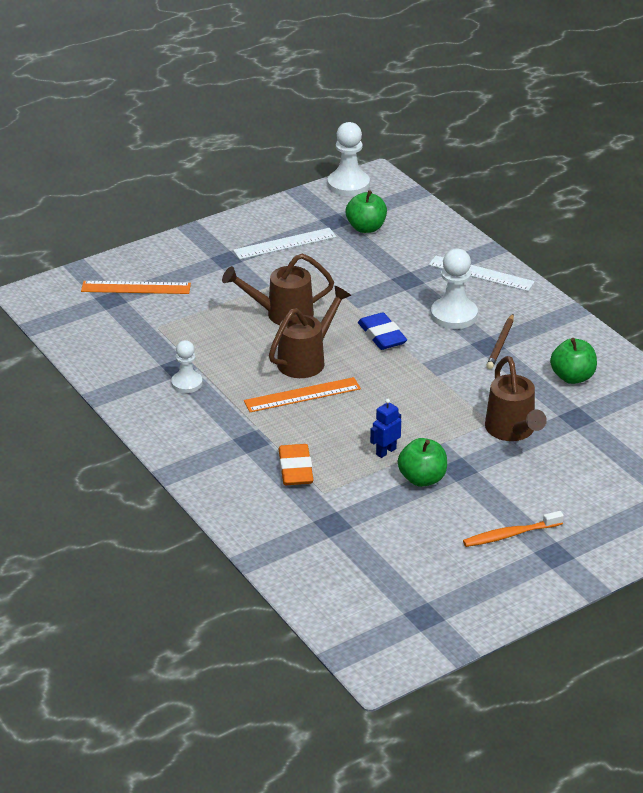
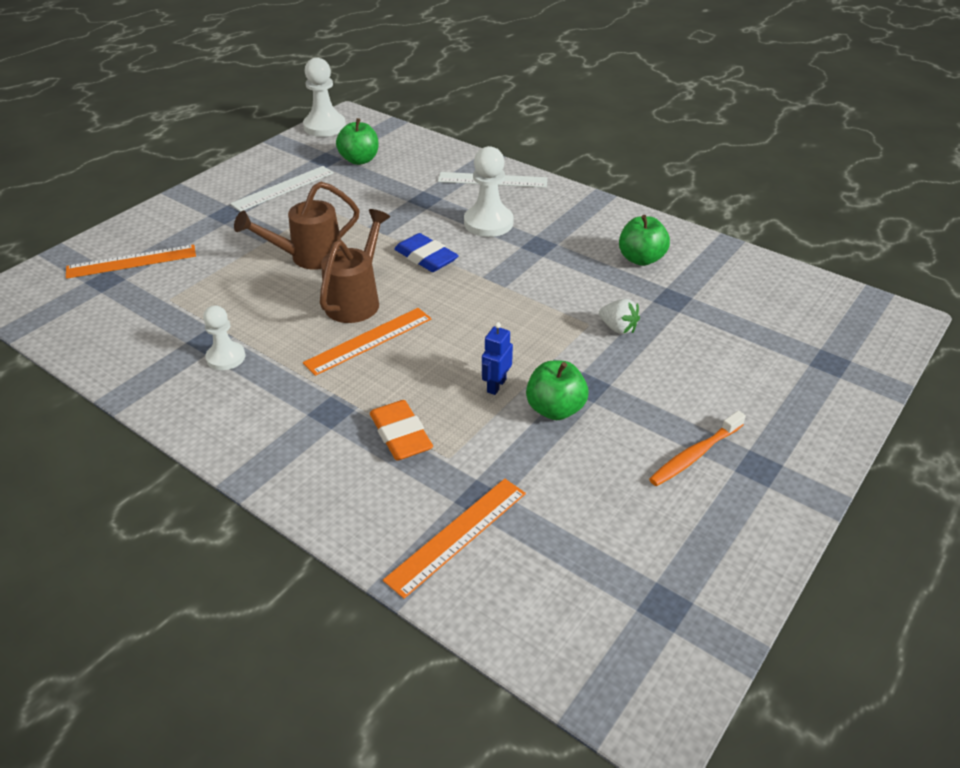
camera: 20 degrees left, 5 degrees up
(305, 541) = (457, 535): none -> orange ruler
(500, 344) = (550, 241): brown pencil -> none
(512, 430) = (618, 328): brown watering can -> white strawberry

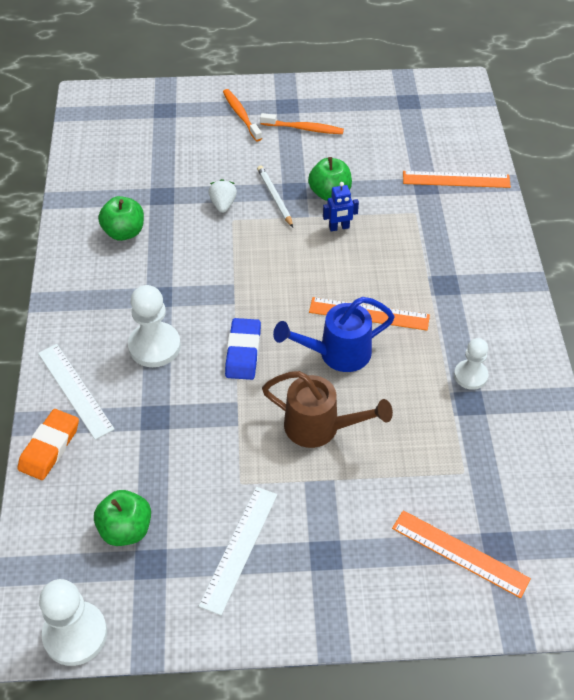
camera: 130 degrees left, 10 degrees up
(283, 188) = (239, 548): white ruler -> white ruler turned 75 degrees counterclockwise
(356, 300) = (337, 353): brown watering can -> blue watering can
(401, 435) = (424, 241): orange eraser -> orange eraser (49, 447)
(592, 366) = (275, 197): none -> white pencil
(770, 416) = (241, 115): none -> orange toothbrush

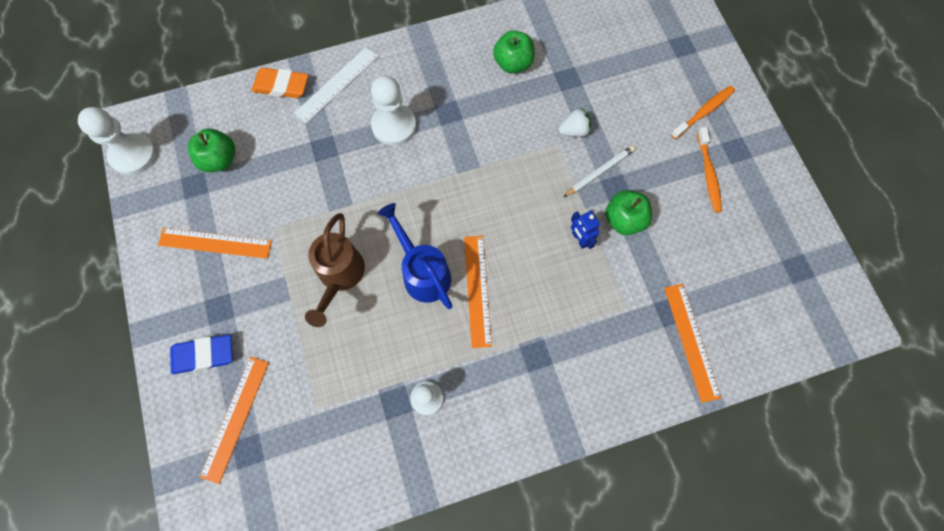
camera: 75 degrees right, 20 degrees up
(239, 548) = (215, 243): white ruler -> orange ruler
(243, 352) = (405, 195): blue eraser -> blue eraser (203, 355)

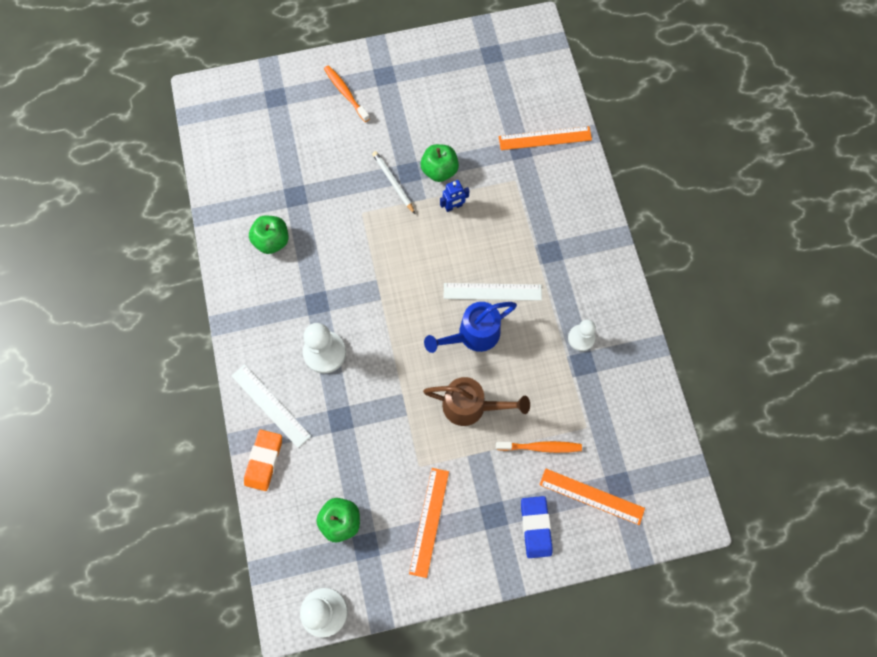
camera: 85 degrees left, 0 degrees up
(477, 290) = (492, 292): orange ruler -> white ruler
(574, 131) = (350, 197): white strawberry -> none
(708, 174) = (404, 100): orange toothbrush -> orange toothbrush (540, 447)

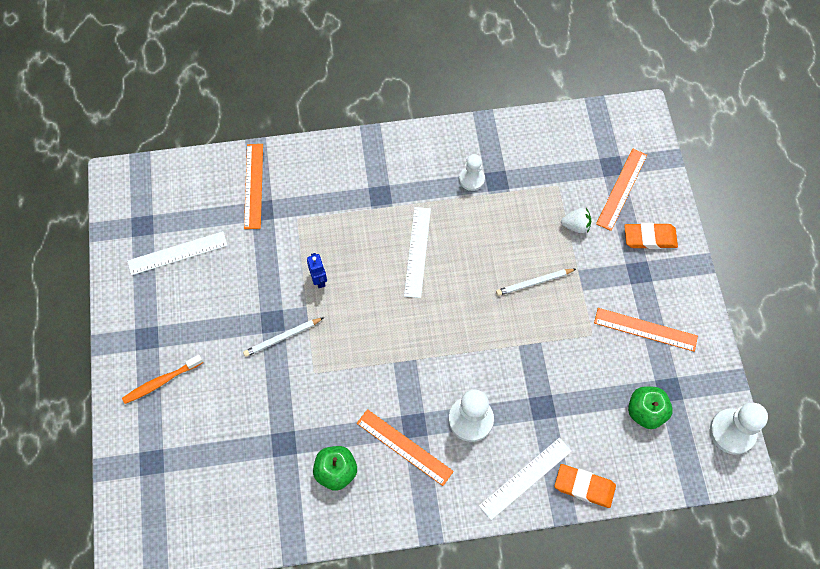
camera: 85 degrees left, 5 degrees down
(296, 296) = (404, 447): none -> orange ruler
(439, 170) = (275, 290): green apple -> none
(467, 86) = (177, 253): none -> white ruler
(470, 406) = (534, 282): brown watering can -> white pencil
(473, 335) = (461, 273): blue watering can -> none
(535, 527) = (649, 238): blue eraser -> orange eraser
(540, 447) = (576, 226): orange toothbrush -> white strawberry

